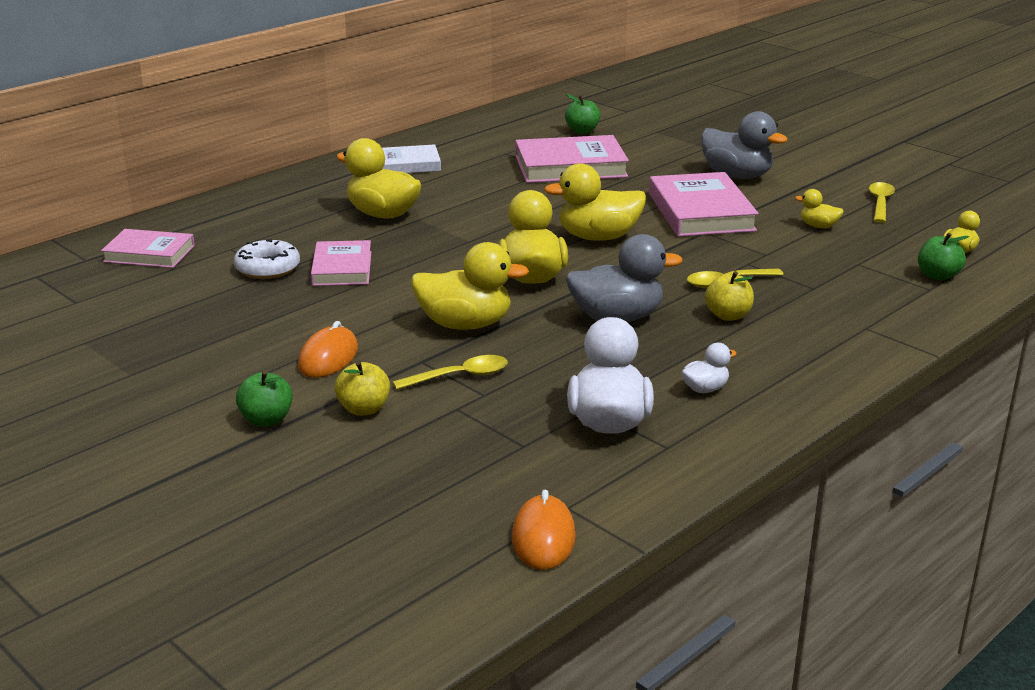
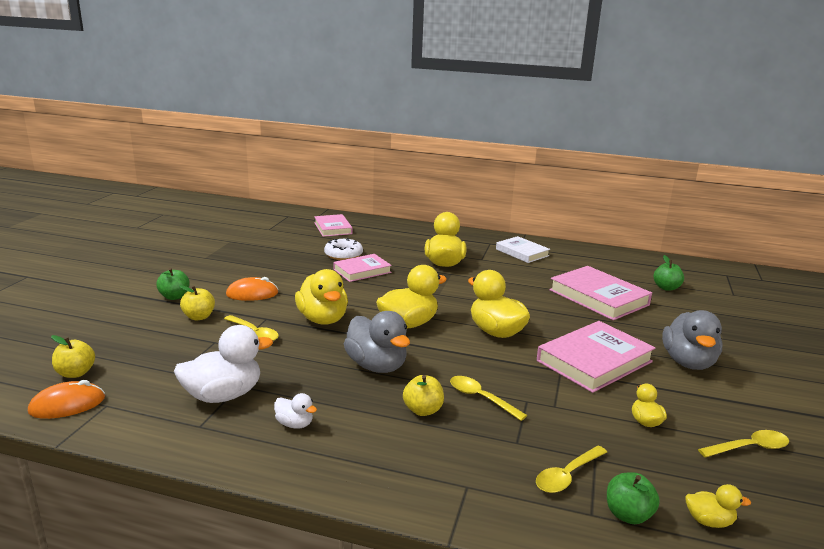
camera: 60 degrees right, 5 degrees down
(454, 526) = (76, 373): none -> yellow apple
(876, 282) = (567, 476): none -> yellow spoon

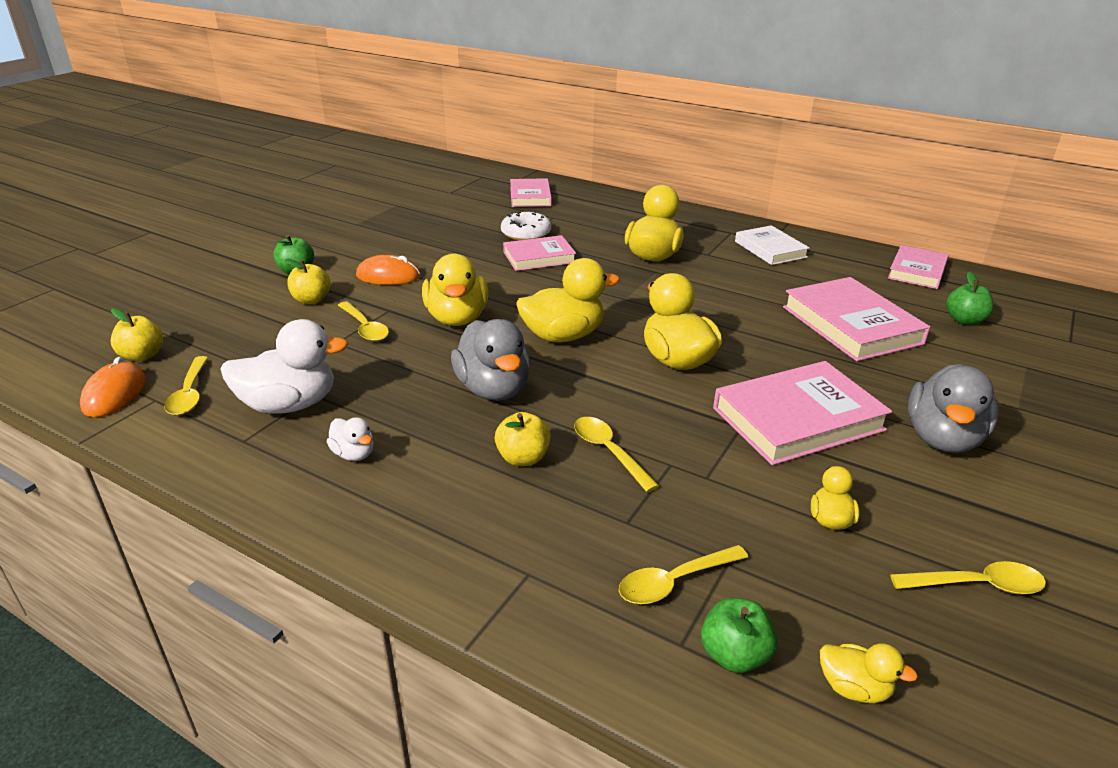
camera: 15 degrees right, 10 degrees up
(67, 405) = (114, 393): orange mouse -> orange mouse turned 75 degrees counterclockwise
(134, 397) = (190, 394): none -> yellow spoon
(622, 259) = (917, 271): none -> pink book

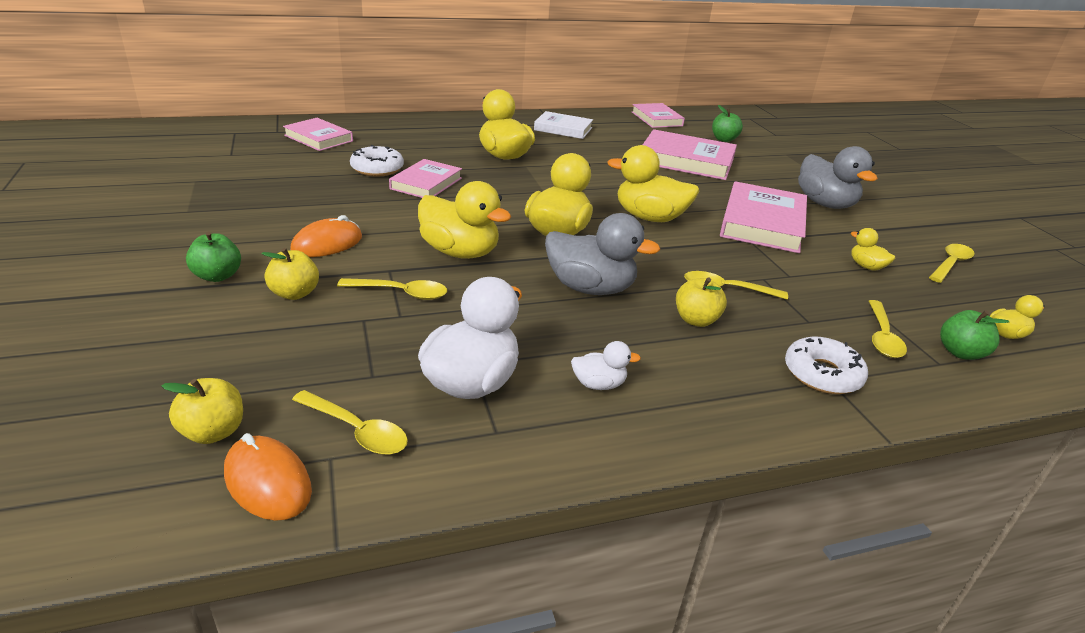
camera: 50 degrees left, 0 degrees up
(533, 564) = (822, 374): none -> white donut

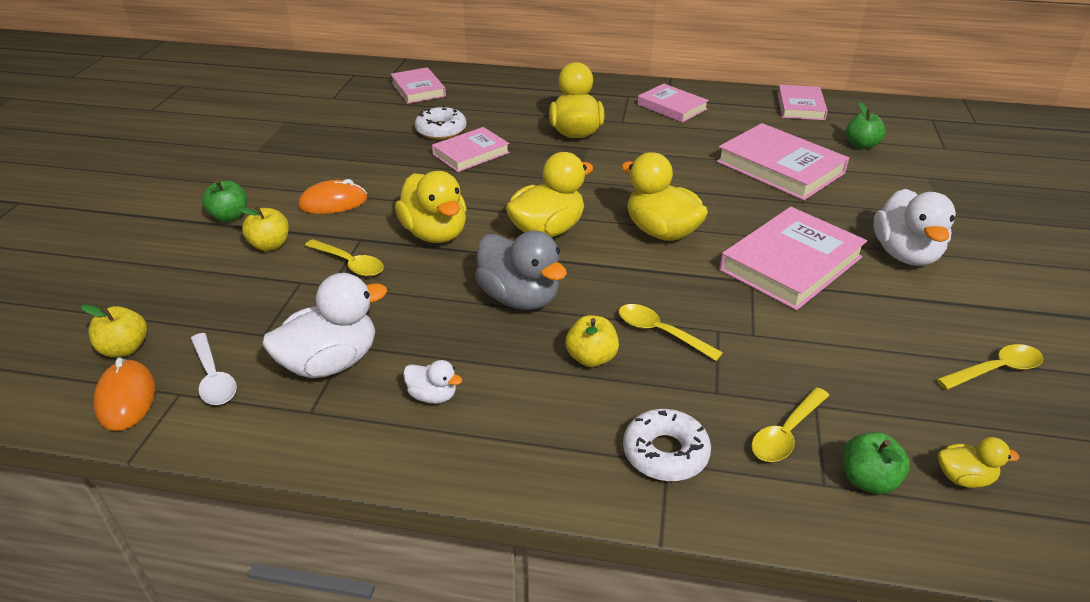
camera: 30 degrees right, 5 degrees up
(357, 431) = (213, 378): yellow spoon -> white spoon
(563, 129) = (672, 107): white book -> pink book
(825, 204) = (905, 254): grey duck -> white duck
(866, 266) = (867, 346): yellow duck -> none

